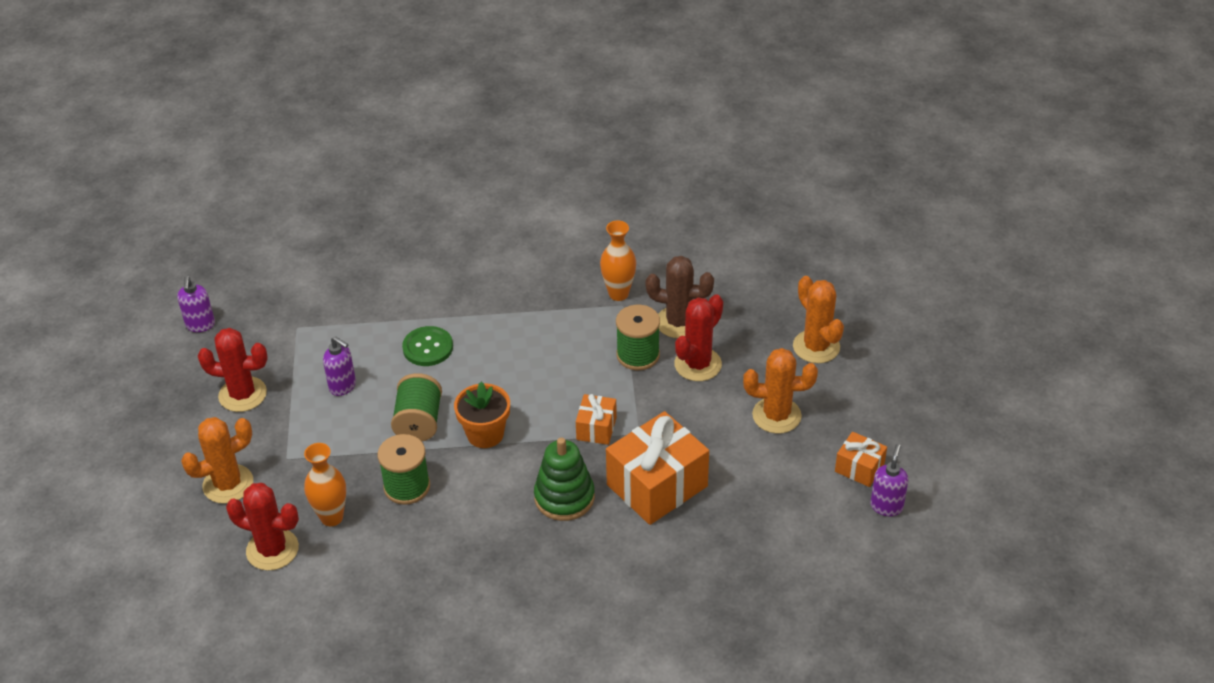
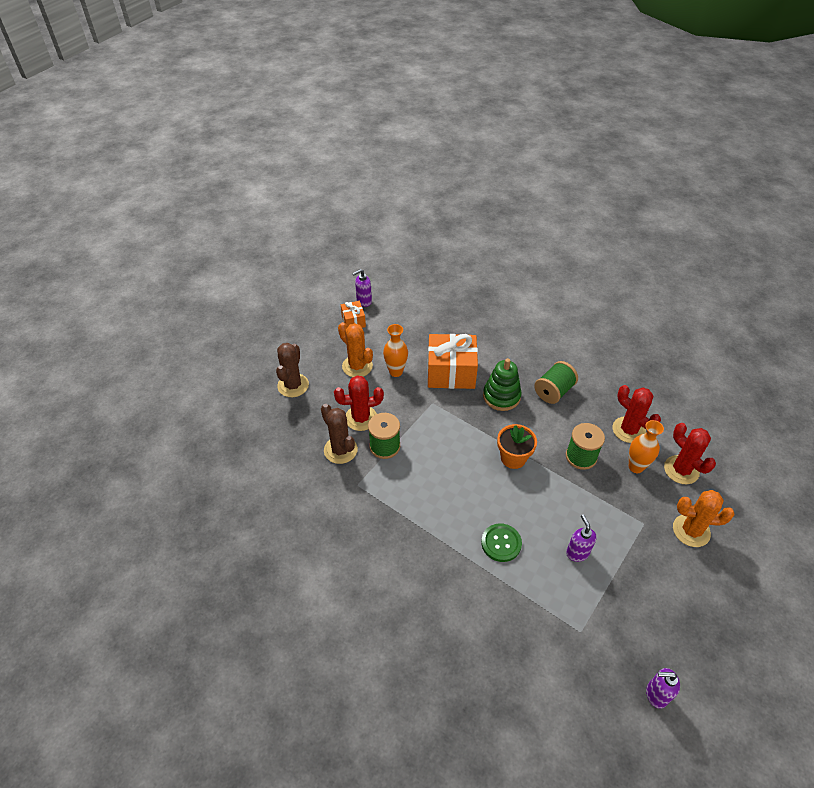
camera: 140 degrees left, 5 degrees up
(200, 325) = (656, 694): purple soap dispenser -> purple soap dispenser turned 120 degrees counterclockwise
(242, 394) = (651, 597): red cactus -> red cactus (628, 430)
(419, 422) = (546, 492): green spool -> green spool (553, 391)
(596, 428) = (450, 420): orange gift -> none
(618, 294) = (350, 495): orange vase -> orange vase (396, 371)
(816, 347) = (293, 385): orange cactus -> brown cactus

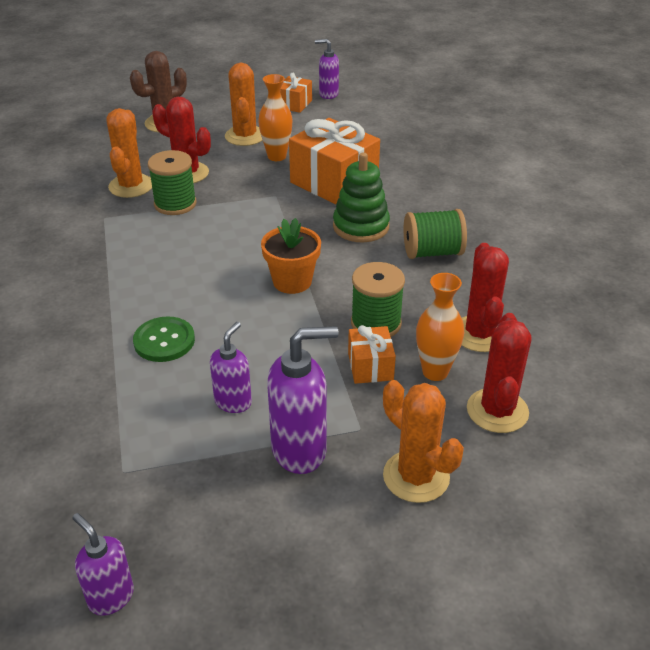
camera: 40 degrees right, 10 degrees down
(340, 450) = (131, 186): brown cactus -> orange cactus
(608, 484) = (370, 366): none -> orange gift
(635, 555) = (300, 450): none -> purple soap dispenser

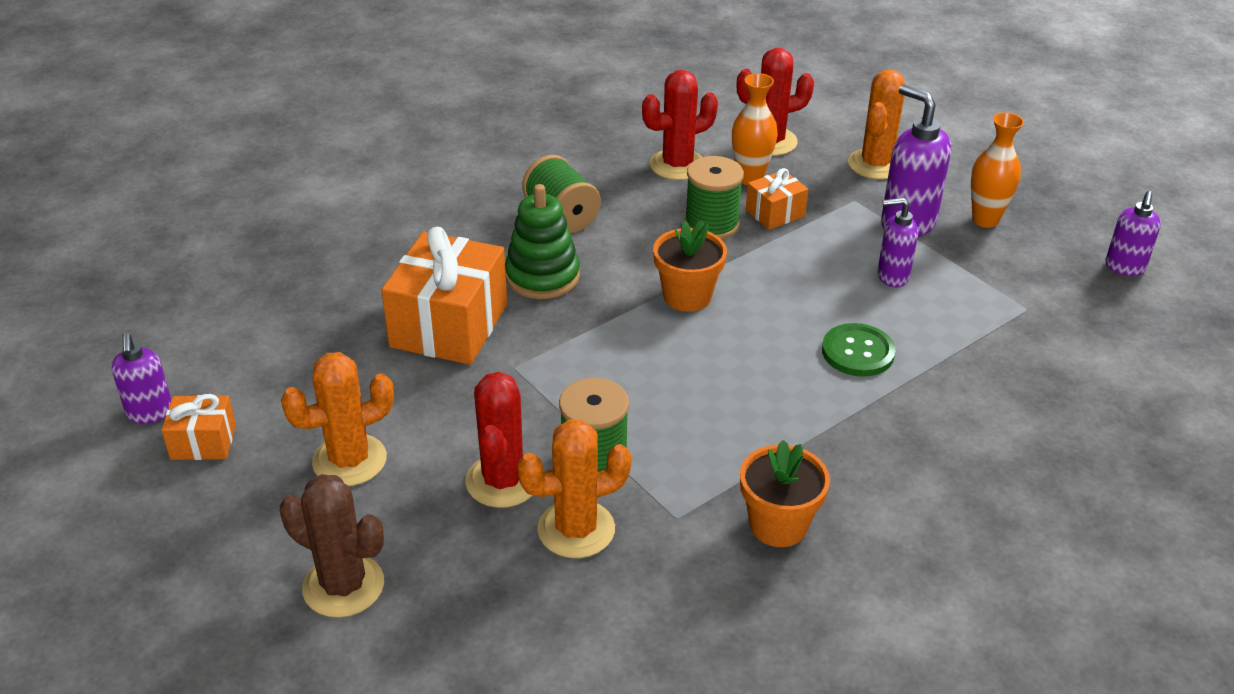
camera: 115 degrees left, 0 degrees up
(61, 249) = (778, 525): none -> orange flower pot
(276, 156) = (401, 402): orange vase -> orange vase (985, 220)

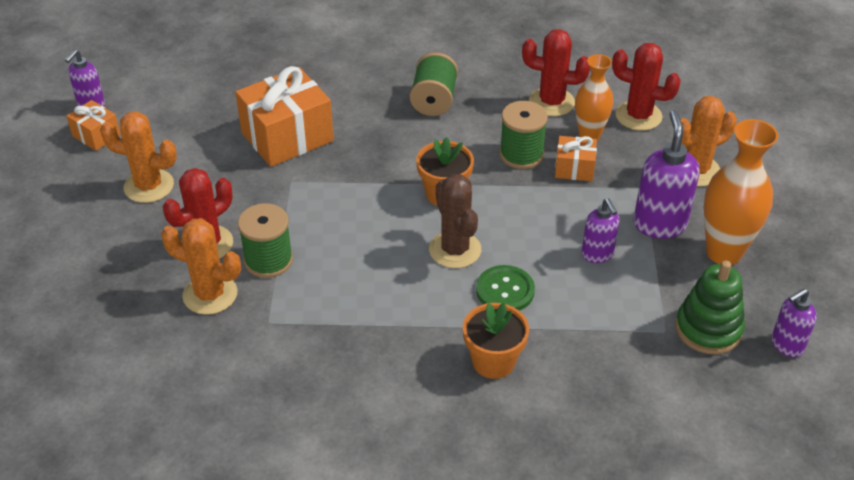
camera: 40 degrees right, 5 degrees up
(343, 586) = (70, 251): brown cactus -> brown cactus (455, 250)
(542, 276) = (374, 134): green stacking toy -> green stacking toy (708, 329)
(778, 525) = (317, 363): orange flower pot -> orange flower pot (493, 361)
(892, 276) = (597, 254): purple soap dispenser -> purple soap dispenser turned 150 degrees counterclockwise
(985, 220) = (724, 252): orange vase -> orange vase, size x1.53

